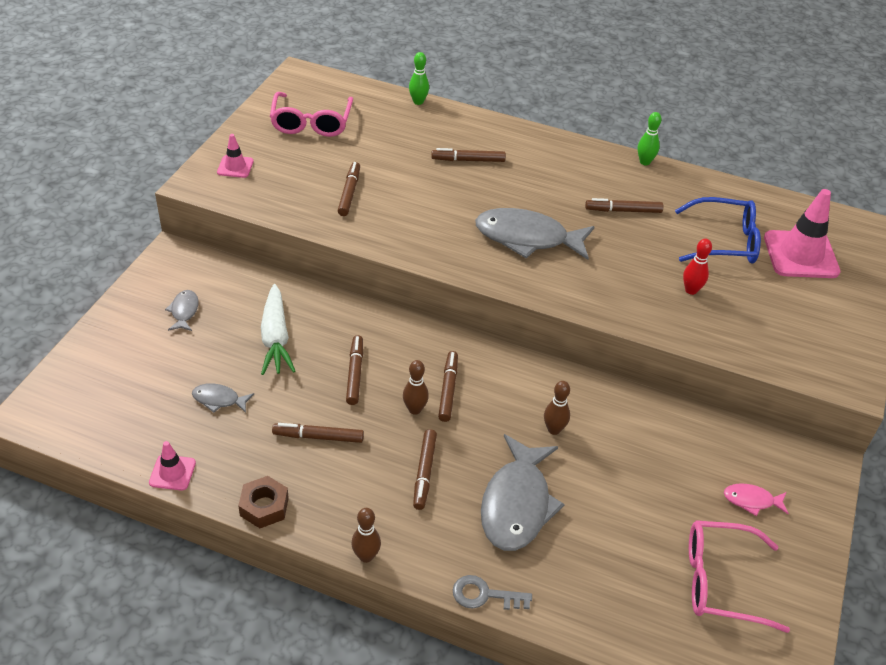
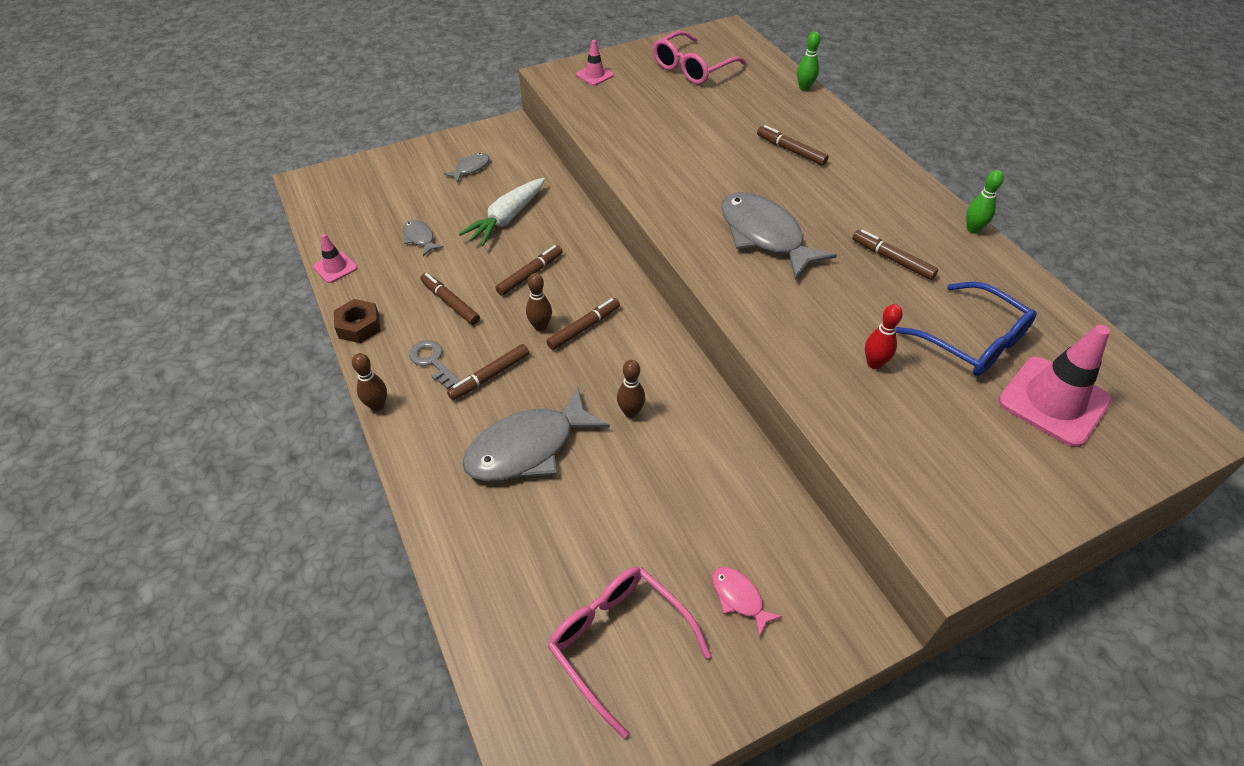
camera: 45 degrees right, 5 degrees up
(349, 193) = (656, 130): brown marker -> none
(485, 595) = (419, 496): grey key -> grey key (433, 362)

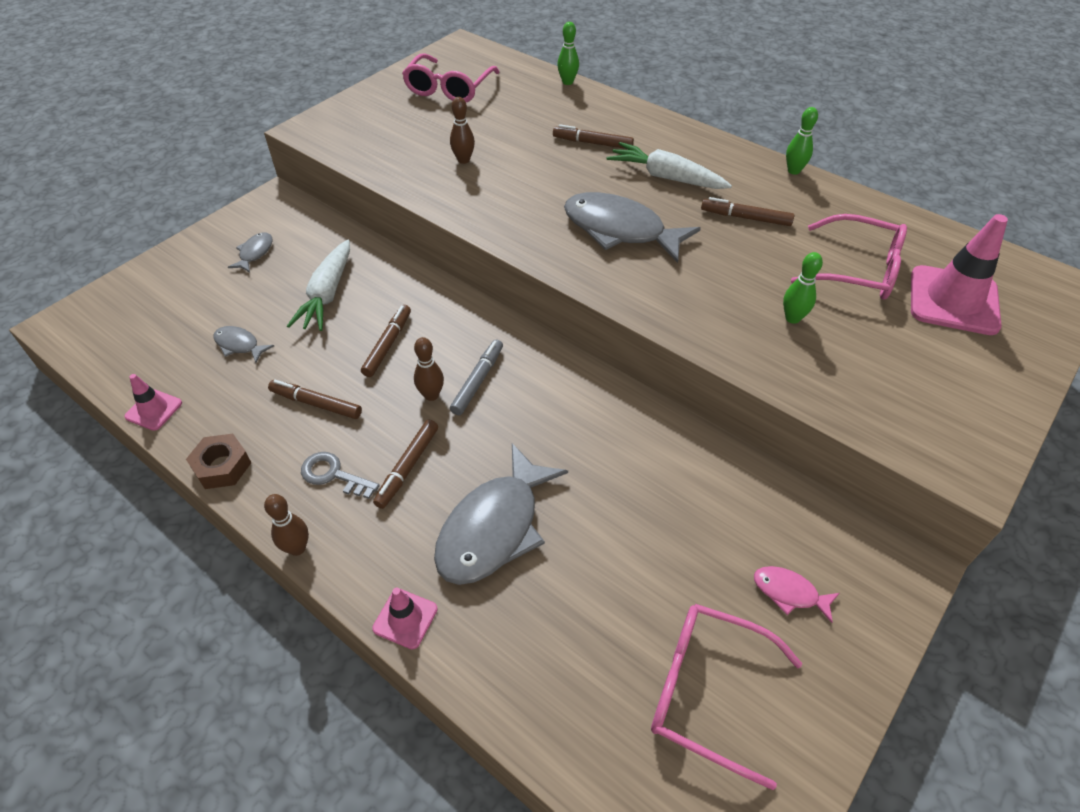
camera: 25 degrees left, 0 degrees up
(584, 328) = (478, 381): brown marker -> grey marker
(594, 75) = (352, 119): pink traffic cone -> pink traffic cone (405, 618)
(630, 412) = (576, 450): brown bowling pin -> brown bowling pin (463, 160)
(839, 200) = (666, 177): none -> white carrot
(874, 363) = (792, 318): red bowling pin -> green bowling pin
(972, 341) = (858, 270): blue glasses -> pink glasses

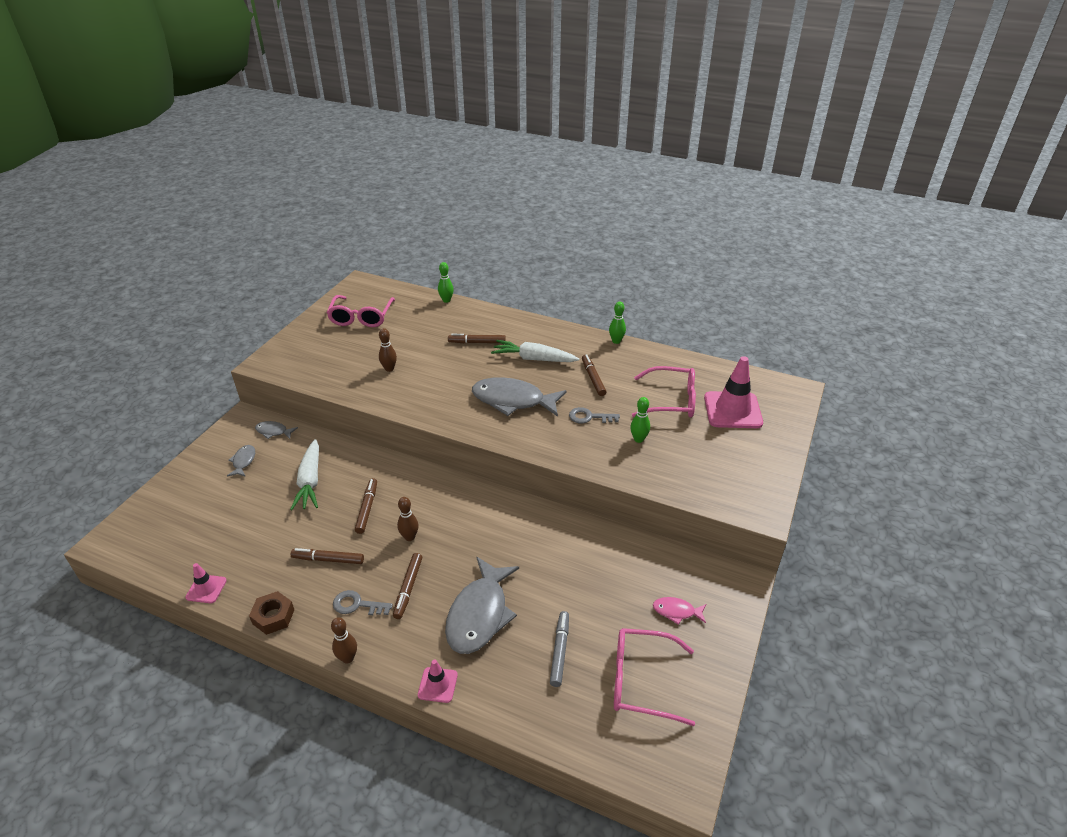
camera: 15 degrees left, 10 degrees down
(239, 345) = (255, 530): grey fish -> grey fish (273, 431)
(478, 381) = (439, 521): grey marker -> grey marker (560, 651)
(725, 272) = (589, 417): none -> grey key
(745, 218) = (593, 378): brown marker -> brown marker turned 75 degrees clockwise

